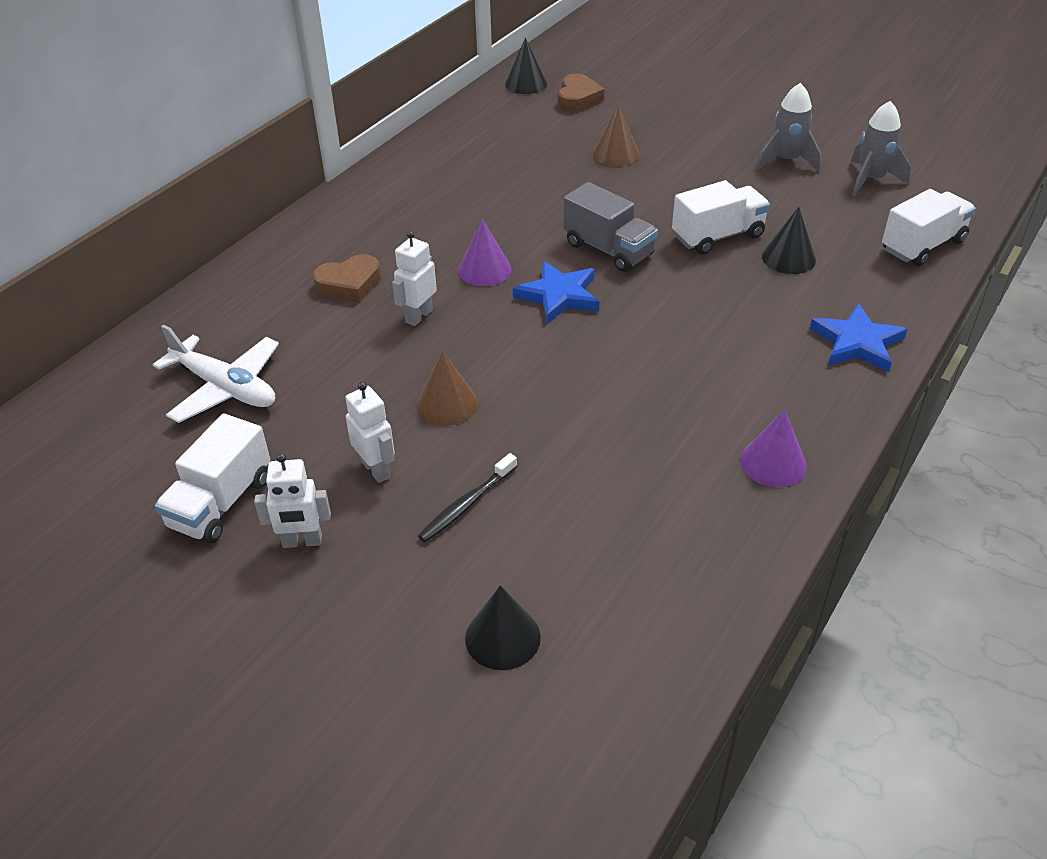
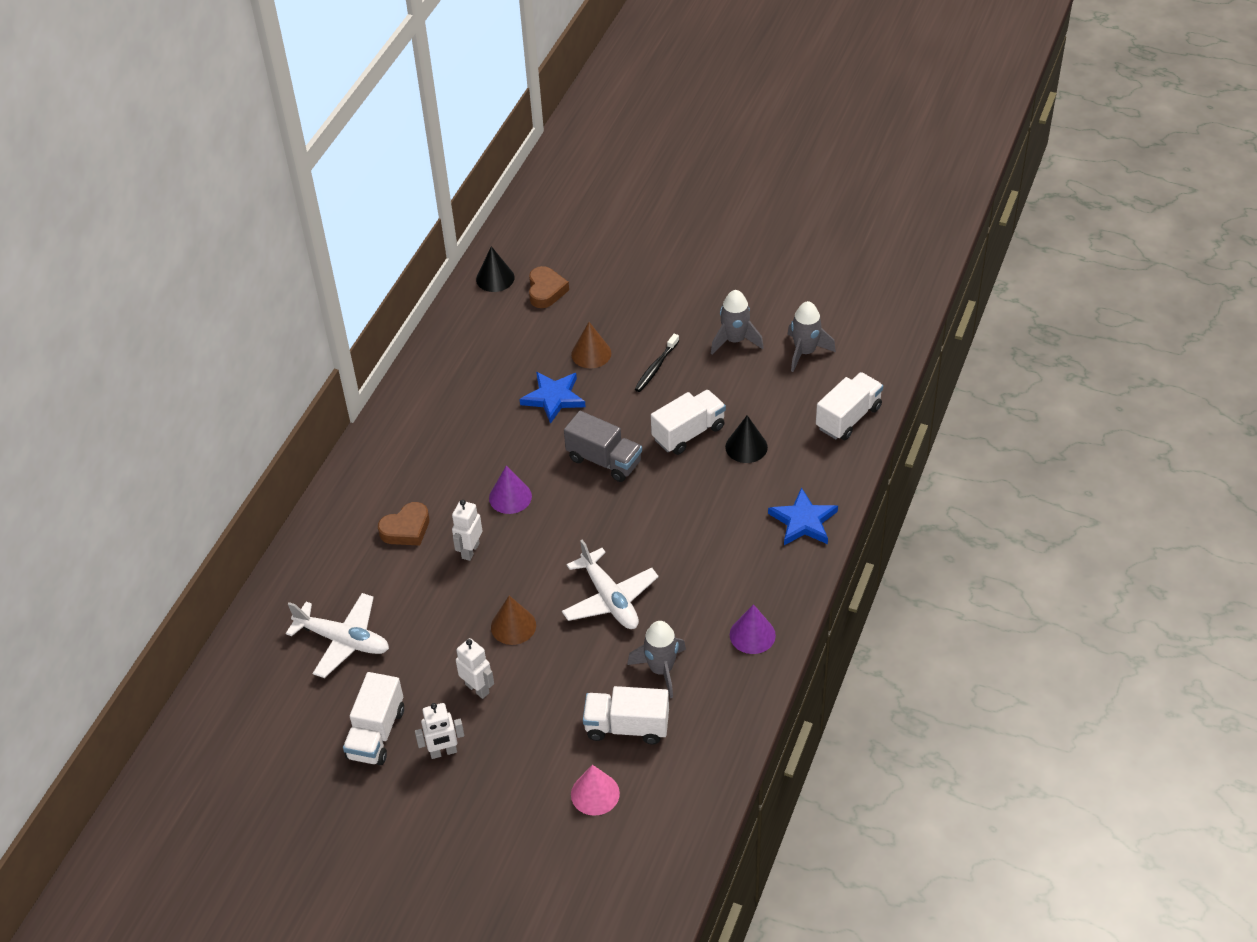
camera: 10 degrees left, 5 degrees up
(466, 504) = (548, 704): black toothbrush -> black toothbrush (656, 367)
(502, 637) = (595, 793): black cone -> pink cone
(559, 295) = (574, 513): blue star -> blue star (554, 398)
(571, 552) = (627, 727): none -> white truck
(582, 392) = (609, 599): none -> white plane
(636, 486) = (661, 669): none -> grey rocket

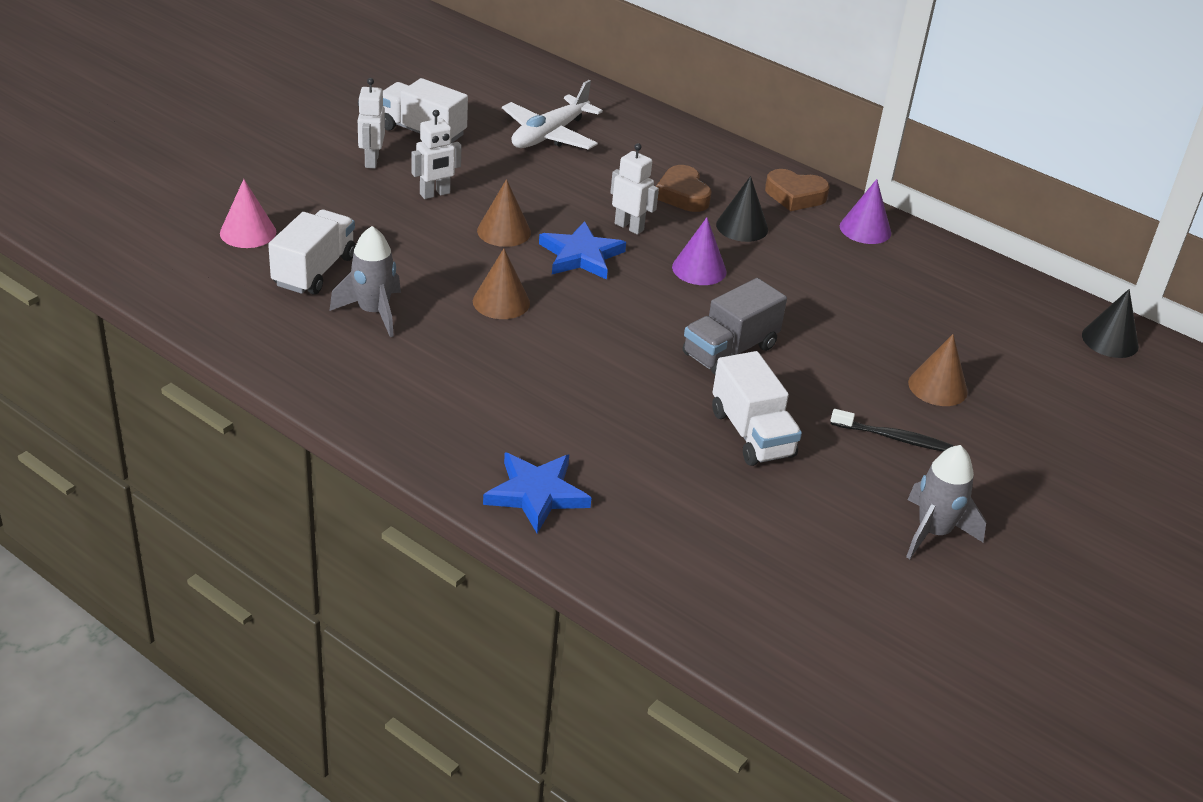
camera: 100 degrees right, 10 degrees down
(546, 291) = (1077, 377): brown heart -> brown heart (795, 196)
(554, 398) = (859, 337): blue star -> blue star (581, 255)
(609, 599) = (501, 302): white plane -> brown cone
(656, 367) = (893, 438): black toothbrush -> black toothbrush turned 150 degrees clockwise
(746, 447) = (703, 480): black cone -> black cone (742, 227)
(752, 635) = (375, 393): purple cone -> purple cone (865, 229)
(805, 352) = (887, 604): grey rocket -> none
(848, 418) = (722, 607): white truck -> none

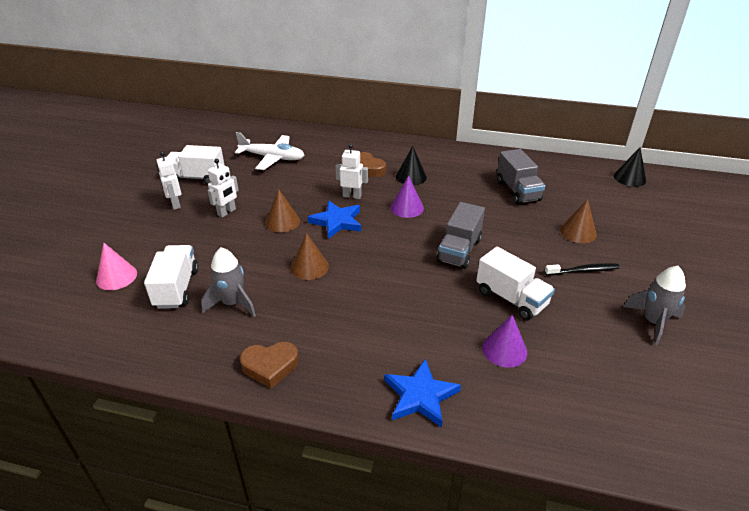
camera: 20 degrees left, 0 degrees up
(549, 135) = (272, 158): white plane -> white plane turned 90 degrees counterclockwise
(795, 196) = (424, 152): brown heart -> brown heart (270, 366)
(865, 229) = (472, 158): purple cone -> purple cone (504, 350)
(896, 300) = (518, 191): none -> grey truck

